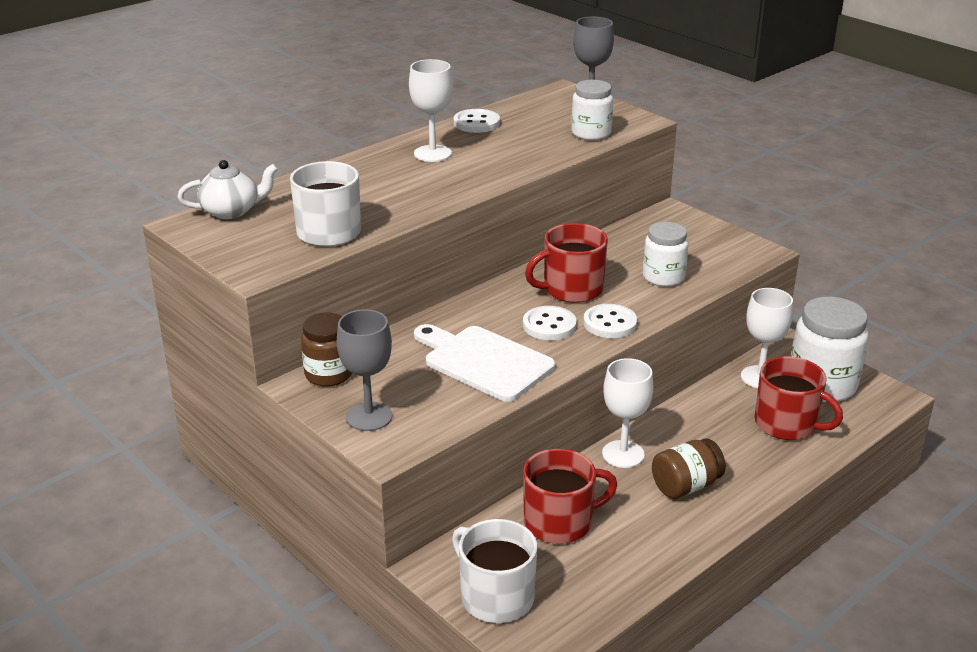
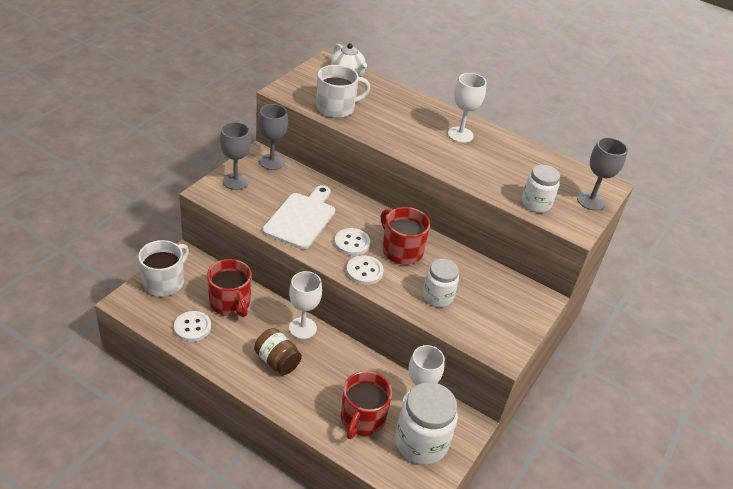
camera: 70 degrees right, 10 degrees up
(328, 374) = (272, 162): brown jar -> grey goblet
(476, 123) = (520, 149): white button -> white button (192, 327)

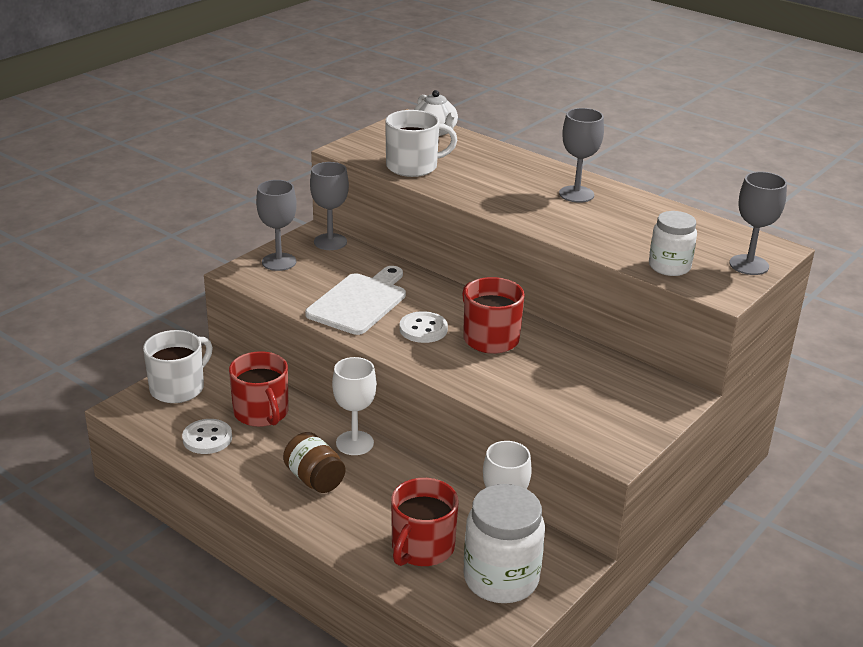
camera: 10 degrees right, 10 degrees down
(364, 271) = (435, 360): white button -> none
(437, 296) = (532, 389): white jar -> none
(460, 135) = (576, 194): white goblet -> grey goblet

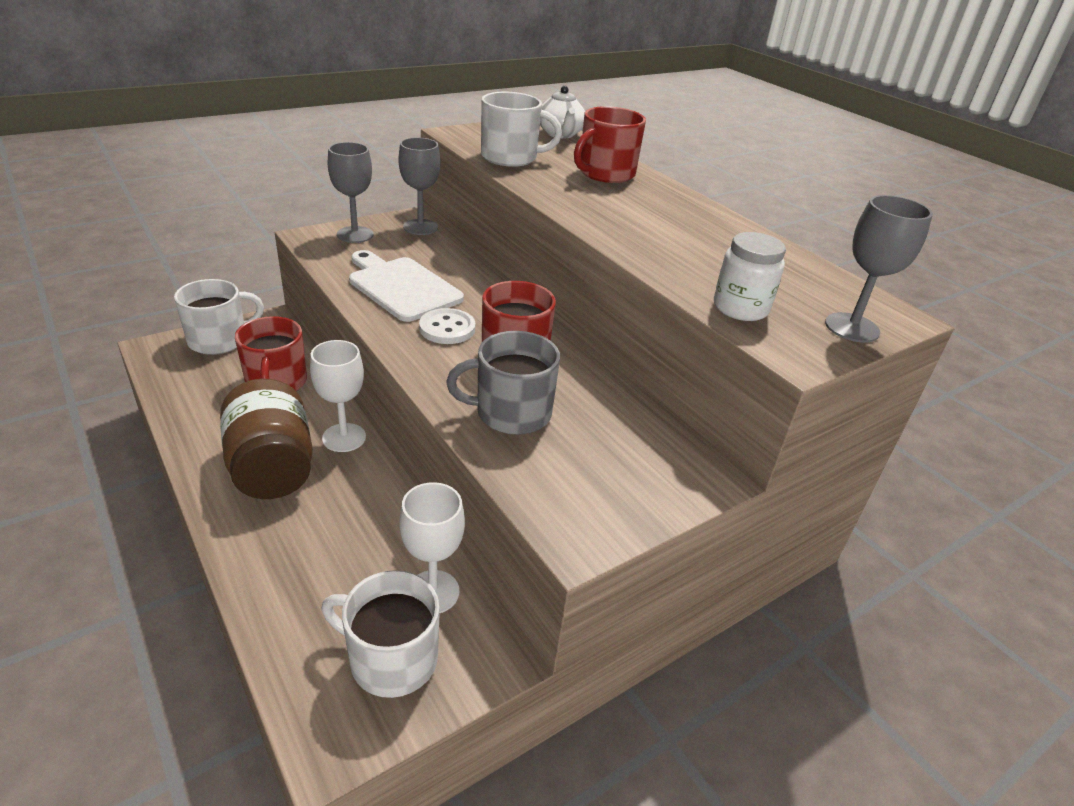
camera: 15 degrees right, 5 degrees up
(207, 438) = (203, 396): white button -> none
(314, 479) = (272, 467): brown jar -> brown jar, size x1.61
(359, 302) = (402, 287): white cutting board -> white cutting board turned 90 degrees counterclockwise
(422, 548) = (326, 586): red mug -> red mug (605, 173)
(501, 579) = (391, 659): white jar -> white mug
(518, 383) = (511, 413): none -> grey mug
(576, 194) = (672, 212): grey goblet -> none

